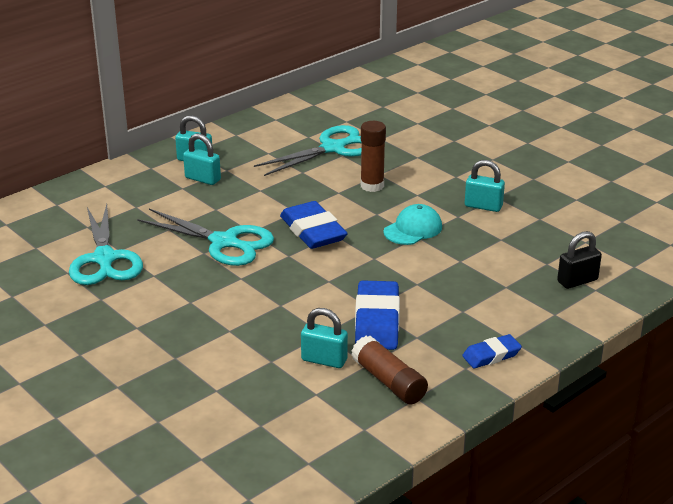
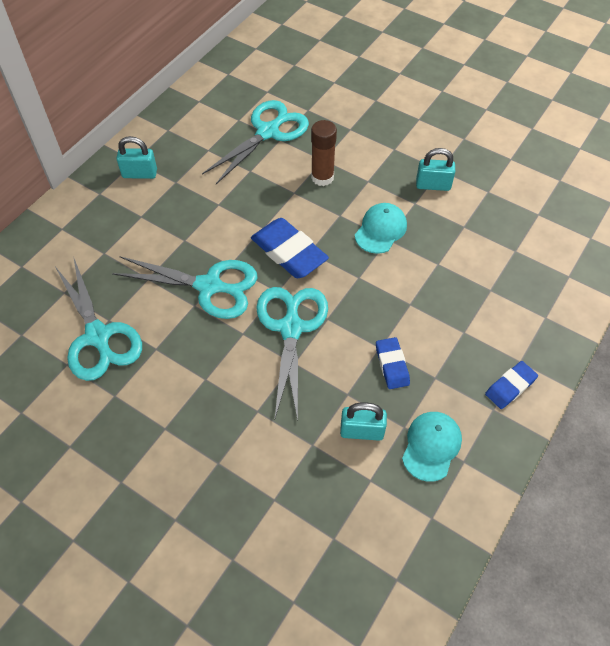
camera: 15 degrees left, 25 degrees up
(203, 179) = (157, 200): turquoise padlock -> none
(289, 281) = (291, 328): none -> turquoise scissors
(377, 321) = (392, 365): blue eraser -> blue eraser, size x0.57
(388, 381) = (431, 446): brown glue stick -> turquoise cap
(577, 281) = (550, 268): black padlock -> none

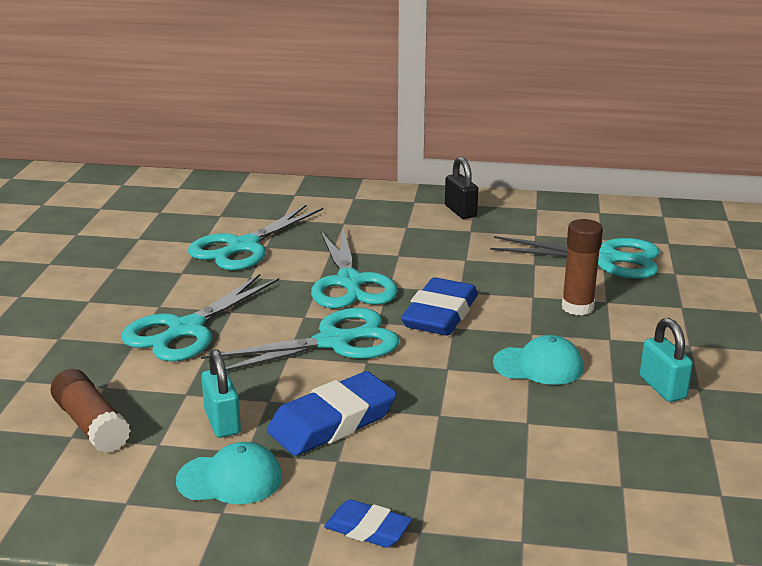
camera: 65 degrees right, 30 degrees down
(140, 174) = (460, 211): turquoise padlock -> black padlock
(217, 419) = (186, 330): none -> turquoise scissors
(325, 521) = (91, 425): none -> brown glue stick
(392, 365) = (332, 422): blue eraser -> blue eraser, size x1.74

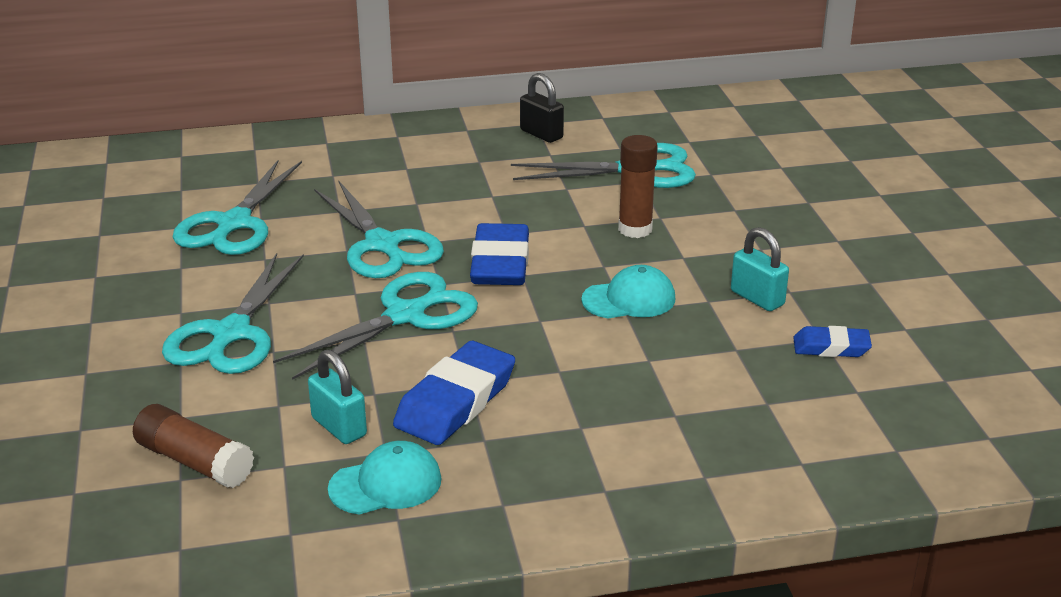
camera: 20 degrees left, 5 degrees up
(368, 529) = (554, 500): blue eraser -> blue eraser (831, 347)
(460, 211) = (455, 140): black padlock -> black padlock (541, 134)

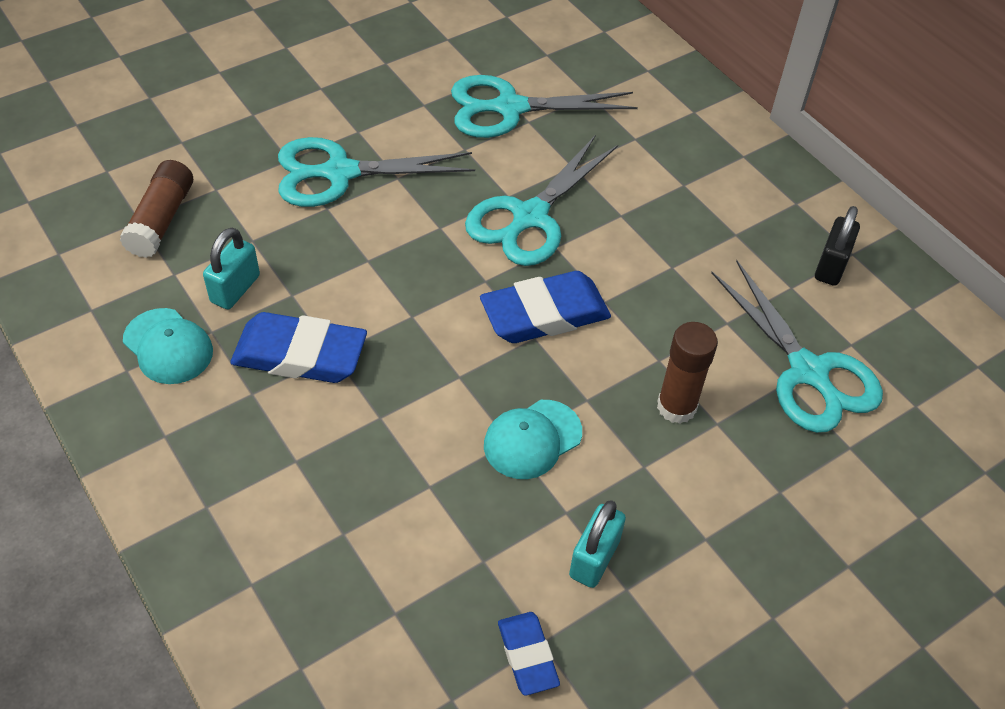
camera: 65 degrees right, 20 degrees up
(405, 315) = (419, 274): turquoise scissors -> none
(629, 299) = (532, 439): turquoise cap -> turquoise cap turned 90 degrees clockwise

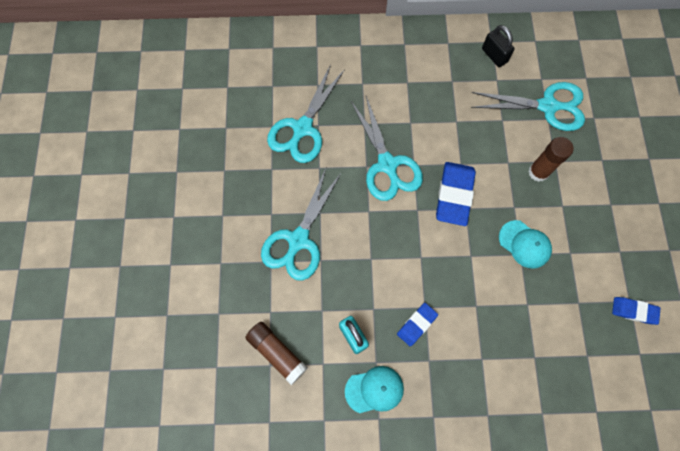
camera: 55 degrees left, 20 degrees up
(300, 354) = (416, 324): blue eraser -> blue eraser, size x0.57
(532, 439) = (524, 244): turquoise cap -> turquoise cap turned 45 degrees counterclockwise
(594, 558) = (599, 255): turquoise padlock -> none

